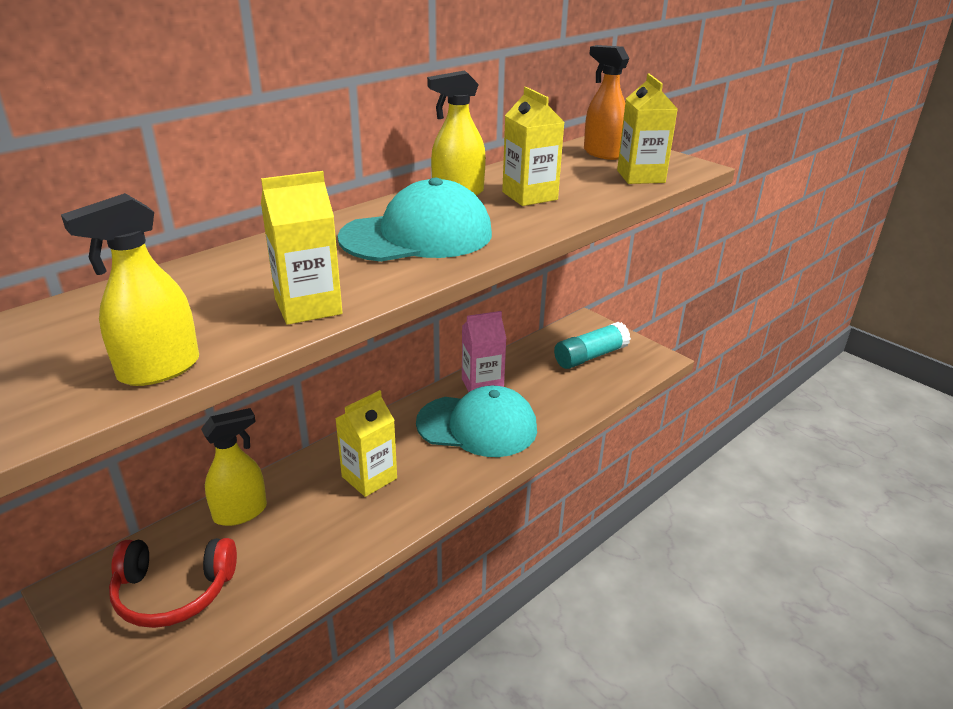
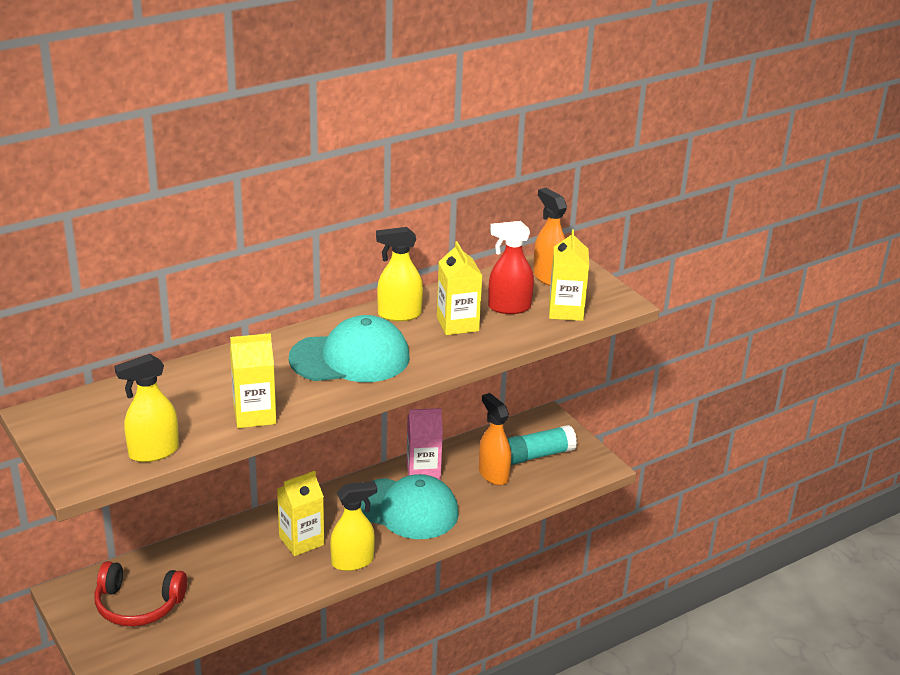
camera: 10 degrees right, 0 degrees up
(241, 512) = (194, 554): yellow spray bottle -> yellow spray bottle (353, 561)
(555, 379) = (493, 474): none -> orange spray bottle
(577, 178) = (509, 307): none -> red spray bottle

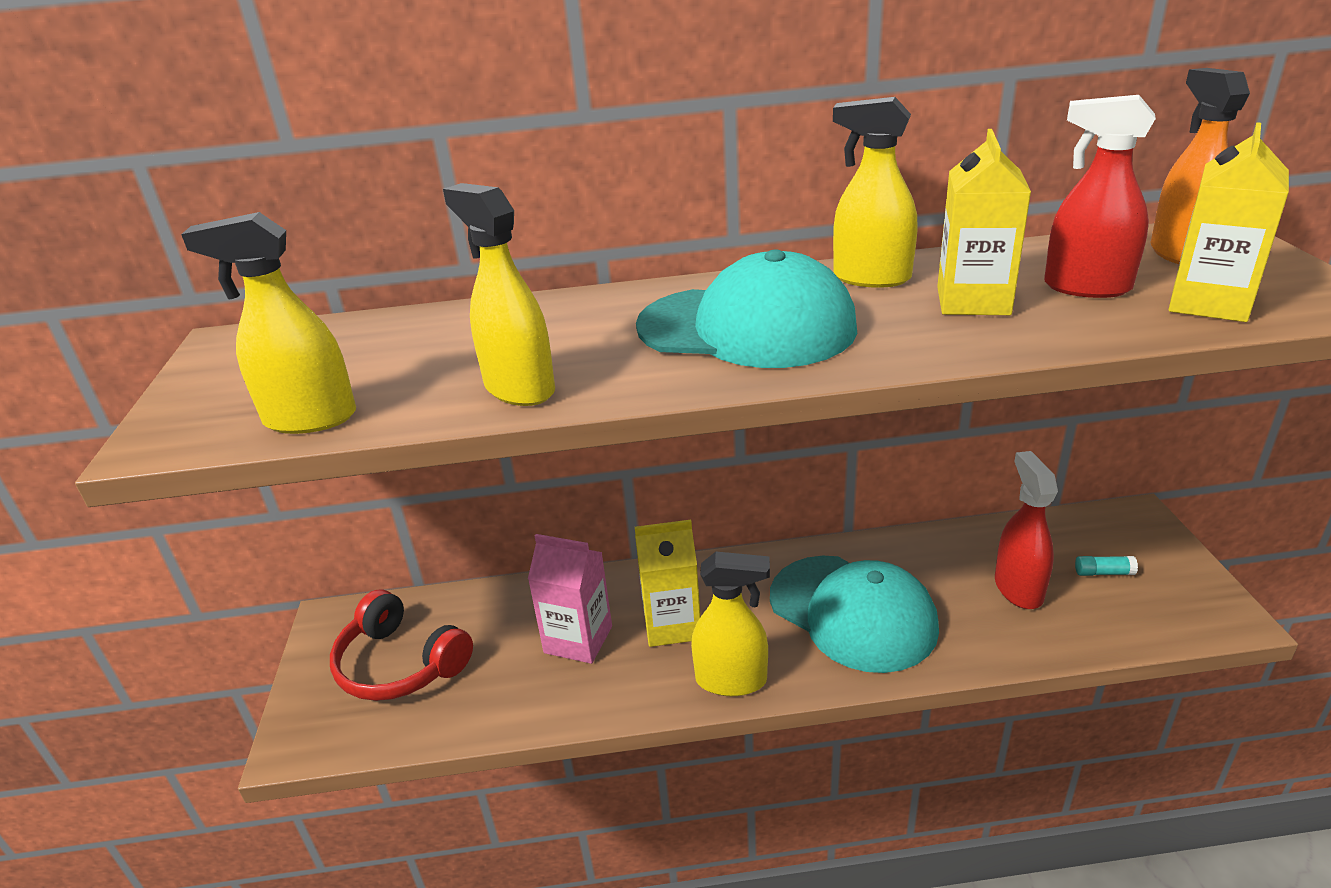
camera: 30 degrees right, 0 degrees up
(254, 415) = (519, 389): yellow carton -> yellow spray bottle
(423, 471) = (902, 559): pink carton -> pink carton (578, 639)
(493, 474) = (1018, 588): orange spray bottle -> red spray bottle
(536, 455) = (1103, 573): turquoise glue stick -> turquoise glue stick, size x0.43

